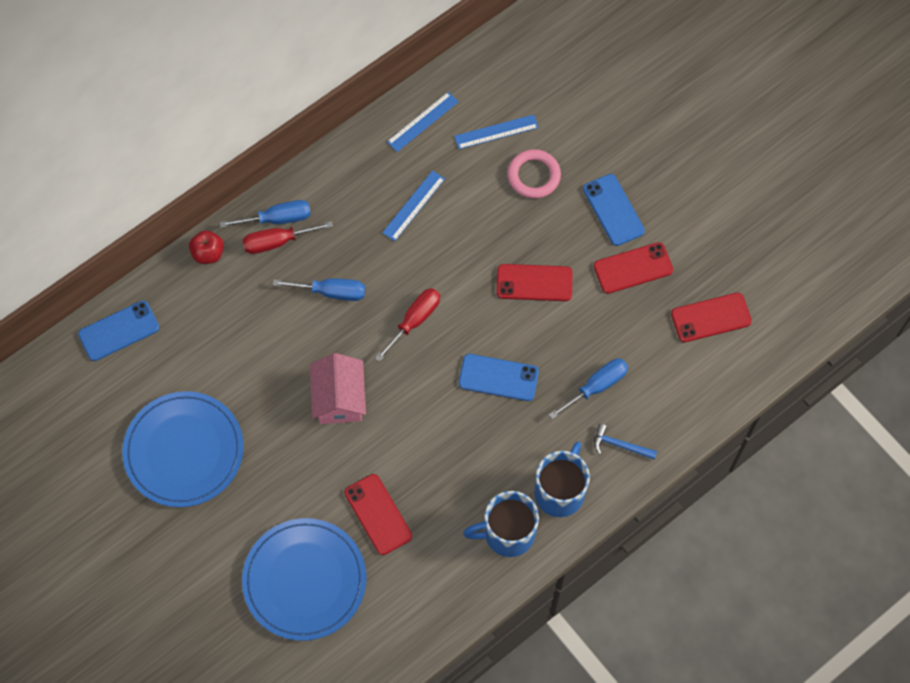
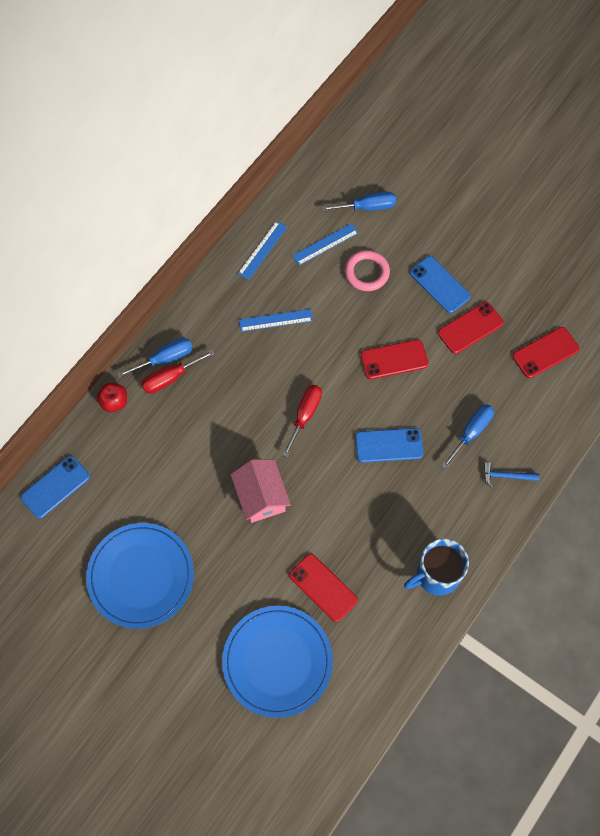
camera: 15 degrees left, 0 degrees up
(331, 292) = (228, 409): blue screwdriver -> blue screwdriver (367, 207)
(413, 205) = (275, 320): blue ruler -> blue ruler turned 60 degrees clockwise
(560, 491) = (469, 528): blue mug -> none

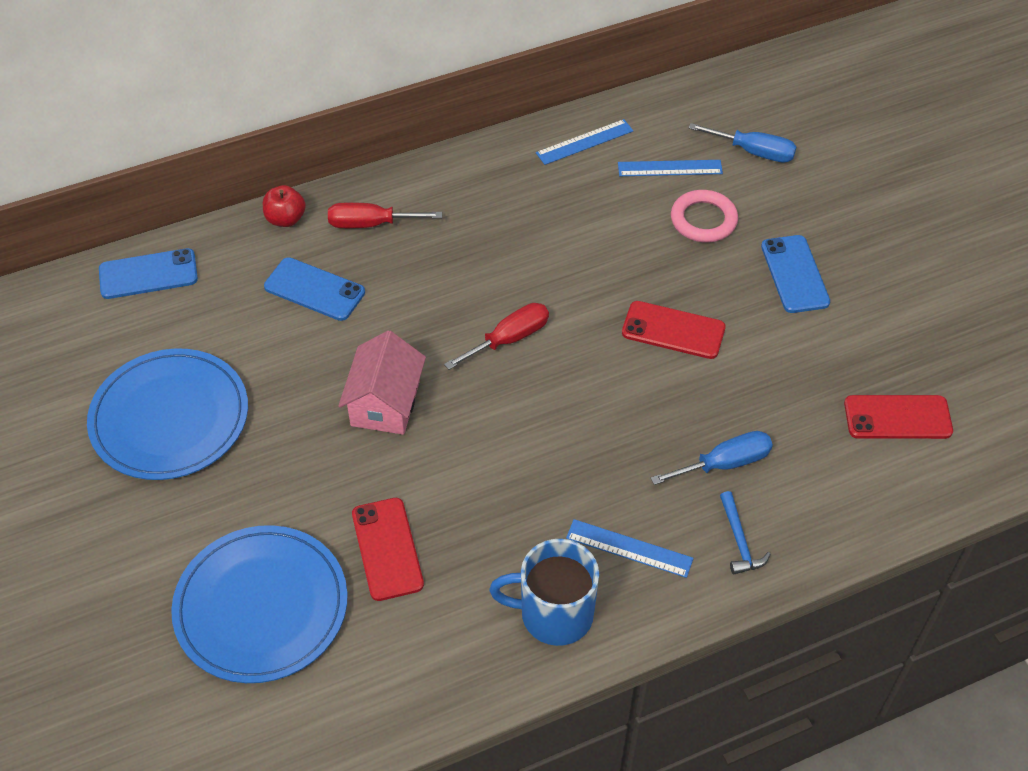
camera: 30 degrees right, 15 degrees down
(165, 358) = (380, 201): blue screwdriver -> none
(275, 320) = (547, 221): blue ruler -> blue ruler (629, 548)
(389, 445) = (597, 425): blue phone -> blue phone (314, 289)
(470, 328) = (805, 341): red phone -> none
(506, 476) = (739, 541): blue hammer -> blue hammer turned 135 degrees counterclockwise

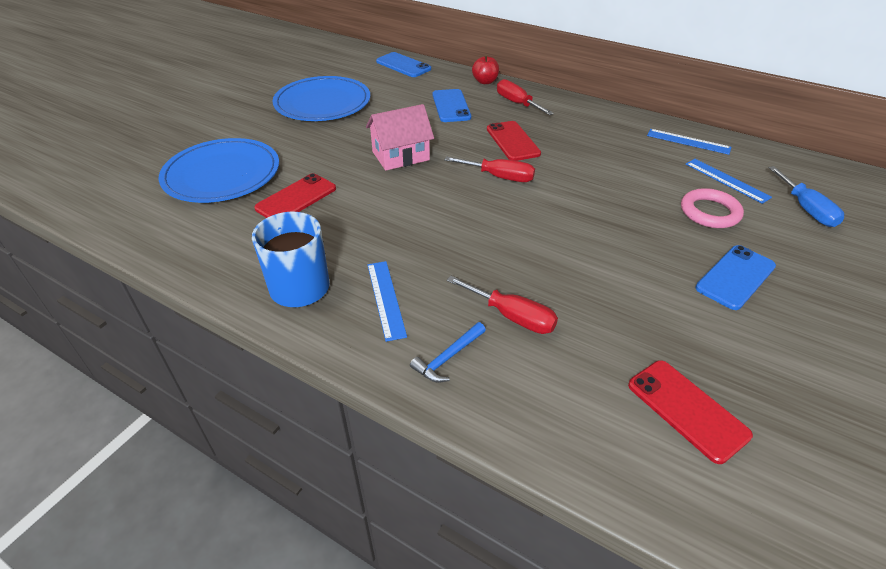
camera: 55 degrees right, 10 degrees down
(673, 330) = (597, 239): red phone -> red phone (512, 141)
(724, 463) = (512, 316): blue screwdriver -> red screwdriver

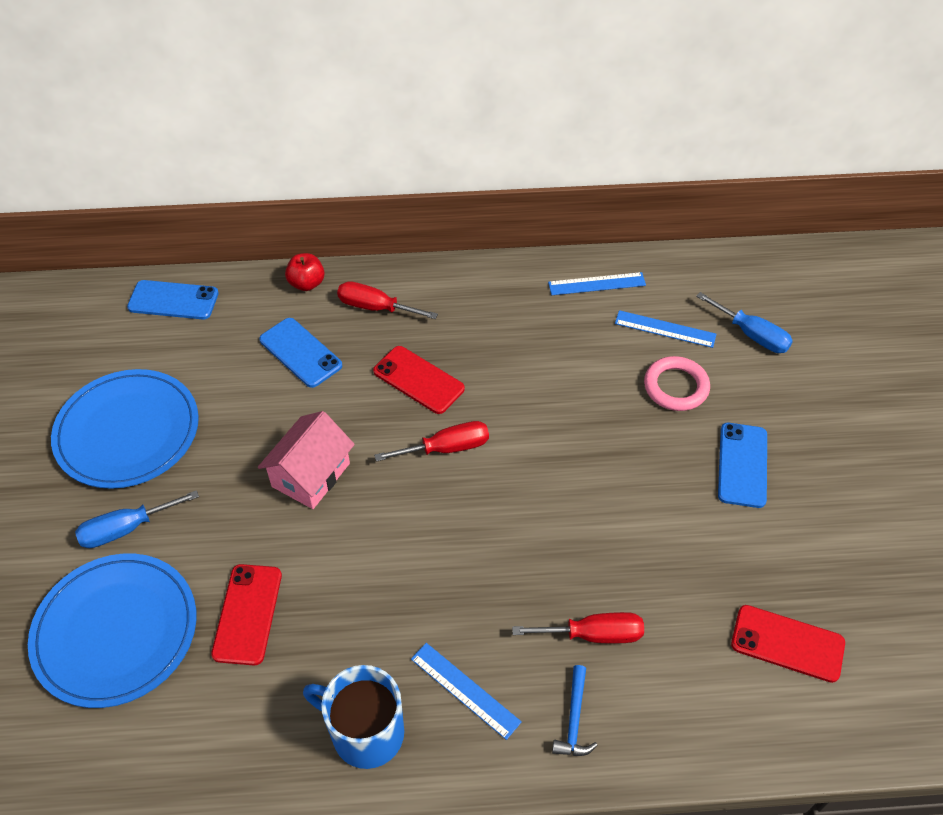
camera: 35 degrees left, 10 degrees up
(277, 138) = (126, 529): none -> blue screwdriver

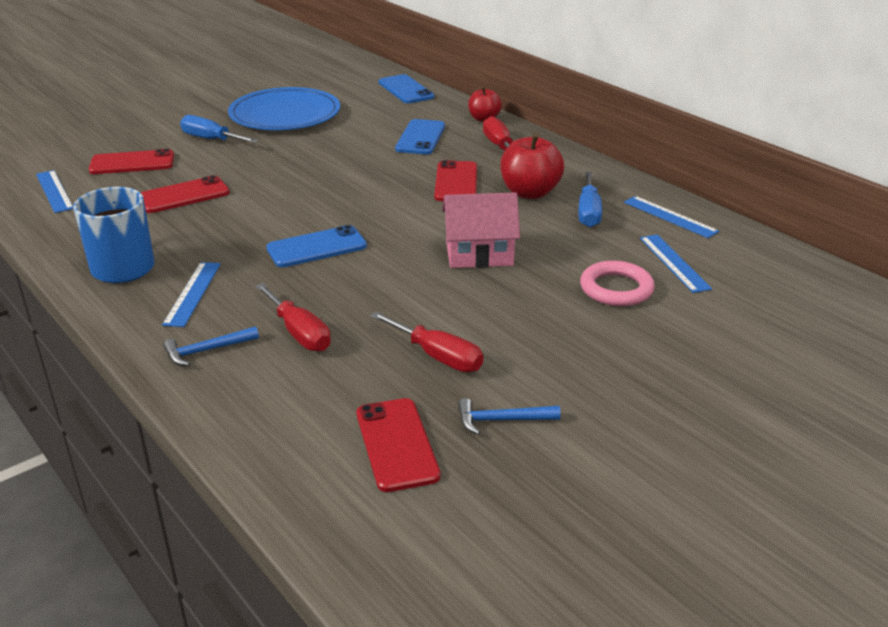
camera: 55 degrees right, 20 degrees down
(116, 631) = (132, 163): blue plate -> red phone
(119, 740) = (54, 191): none -> blue ruler
(310, 475) = (320, 176): pink house -> pink house (479, 254)
(447, 448) = (407, 213): red screwdriver -> red screwdriver (438, 357)
(483, 342) = (530, 193): none -> red apple
(742, 465) = (577, 352): blue phone -> blue phone (316, 247)
(752, 335) = (744, 309): blue screwdriver -> blue screwdriver (588, 212)
(796, 561) = (501, 420): none -> blue hammer

